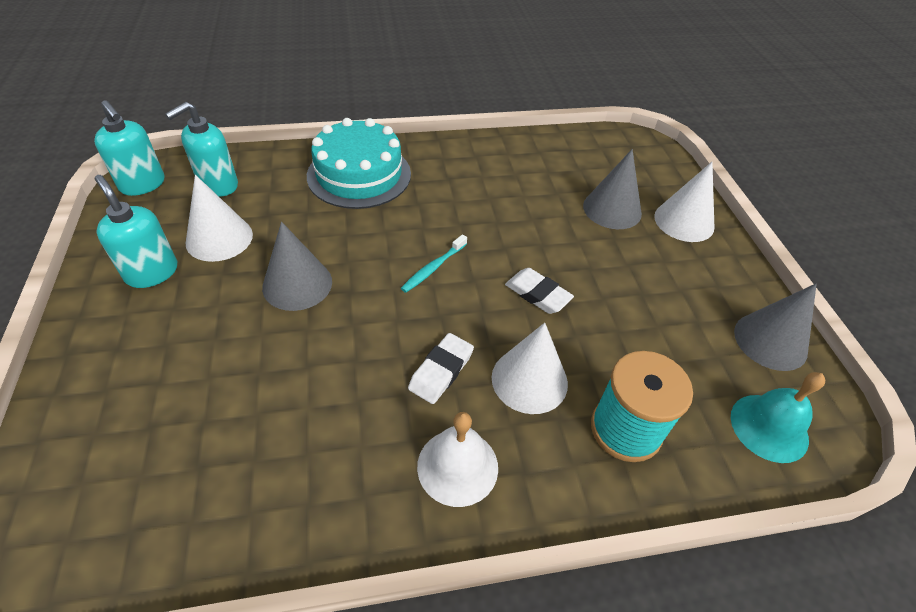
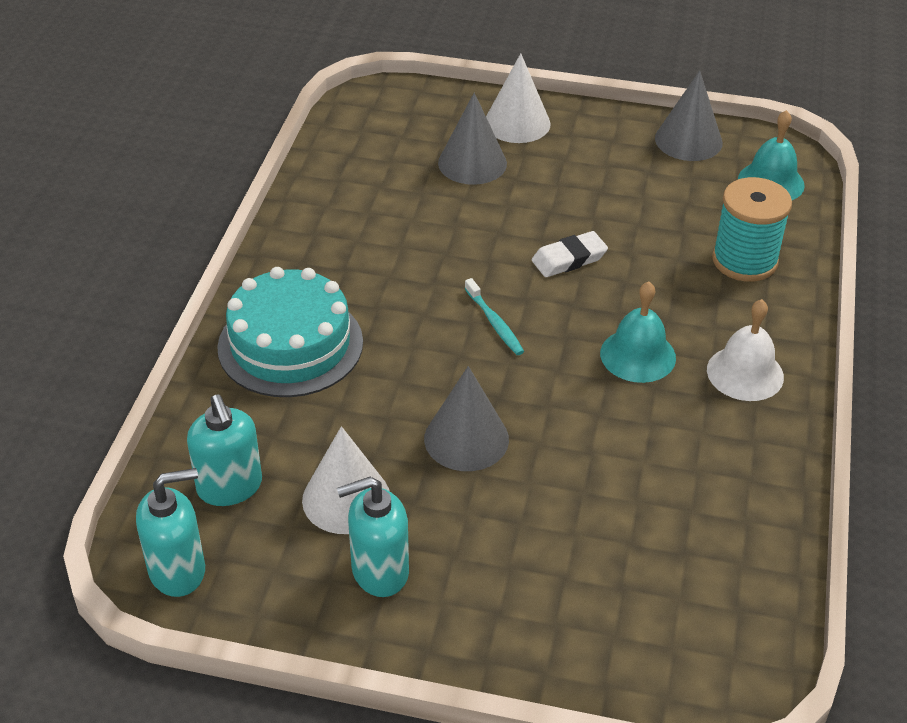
camera: 65 degrees left, 5 degrees down
(441, 371) = (638, 355): white eraser -> turquoise bell
(529, 380) = (671, 300): white cone -> none

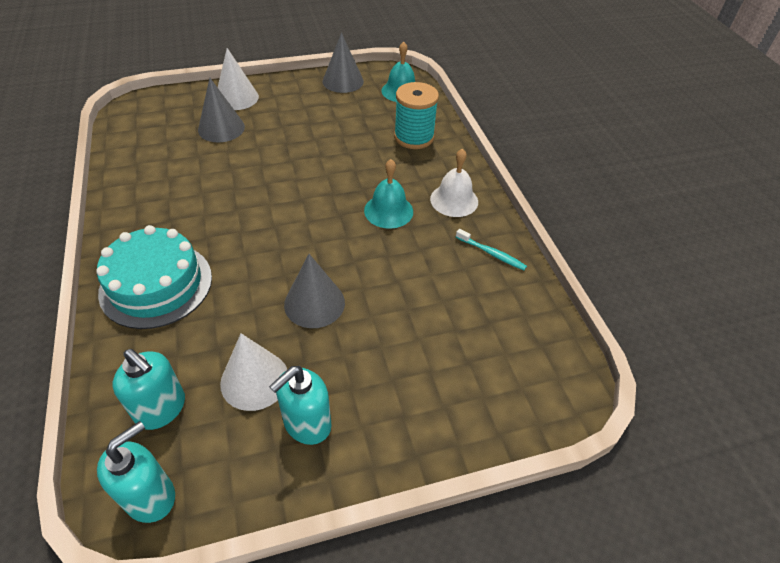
camera: 30 degrees left, 5 degrees up
(494, 323) = (290, 221): turquoise toothbrush -> turquoise toothbrush (491, 253)
(569, 259) = (314, 167): white eraser -> none

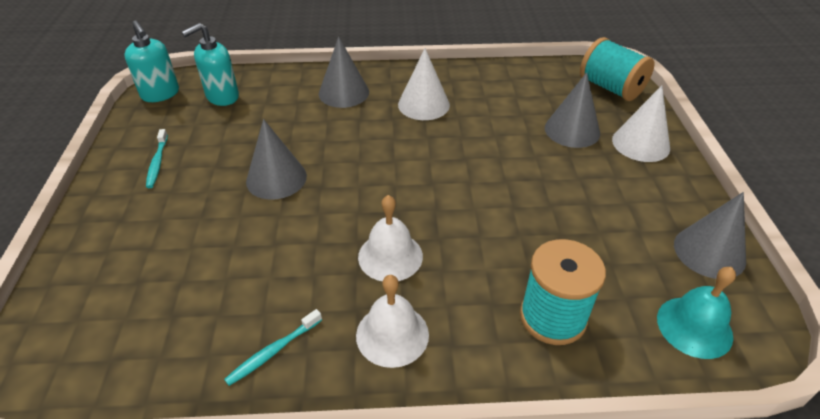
camera: 105 degrees right, 5 degrees down
(156, 284) = (344, 93): turquoise cake -> grey cone
(157, 107) = (610, 88): none -> turquoise spool
(254, 380) = (216, 139): white cone -> white cone (423, 104)
(307, 424) = (157, 163): turquoise soap dispenser -> turquoise toothbrush
(388, 211) = (390, 256): turquoise bell -> white bell

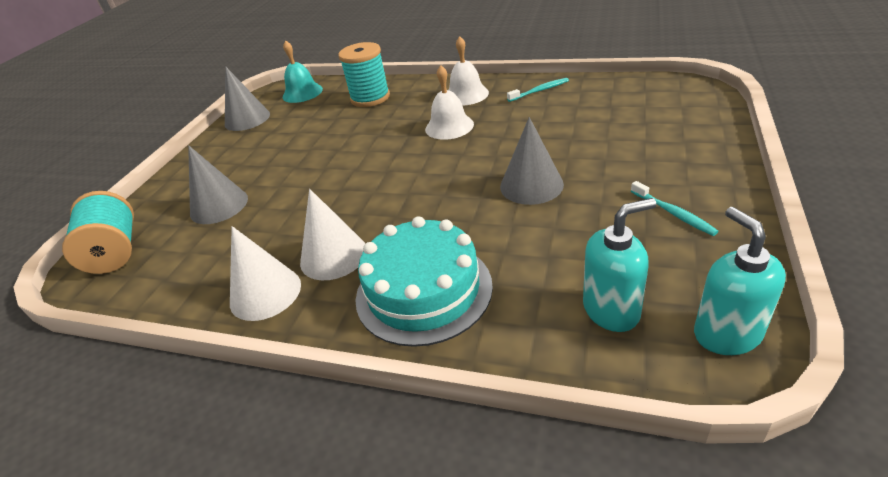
camera: 155 degrees left, 5 degrees down
(157, 163) = (673, 213): turquoise toothbrush -> turquoise toothbrush turned 135 degrees clockwise
(344, 93) = (423, 291): grey cone -> turquoise cake
(640, 143) = (182, 187): white cone -> white cone (265, 293)

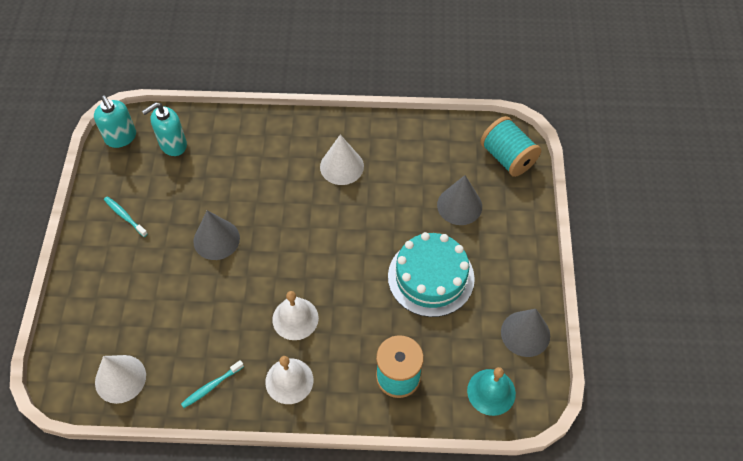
camera: 160 degrees right, 20 degrees up
(265, 293) = (372, 137): white cone -> white cone (120, 378)
(423, 291) = (275, 147): turquoise cake -> turquoise cake (431, 277)

